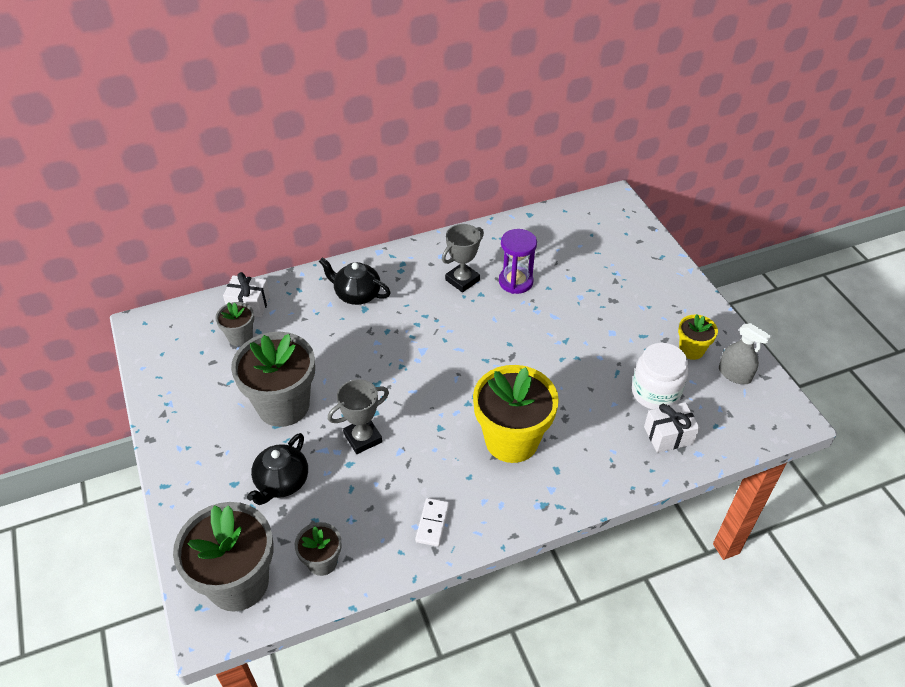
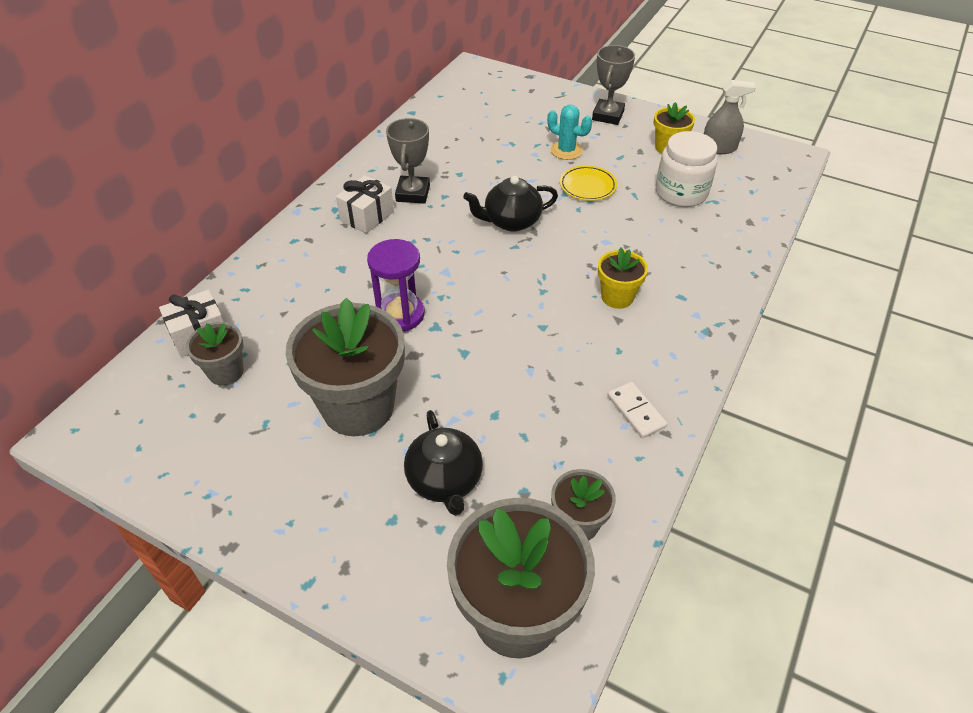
camera: 40 degrees left, 0 degrees up
(357, 294) = (318, 260): black teapot -> black teapot (511, 221)
(363, 438) = (480, 383): grey trophy -> grey trophy (608, 115)
(511, 440) = (617, 297): yellow flower pot -> yellow flower pot, size x0.50
(515, 281) = (464, 170): purple hourglass -> purple hourglass (400, 314)
(589, 345) = (587, 186): none -> yellow plate
(607, 307) = (566, 151): none -> turquoise cactus
(668, 435) = (729, 218): white gift -> white gift (367, 216)

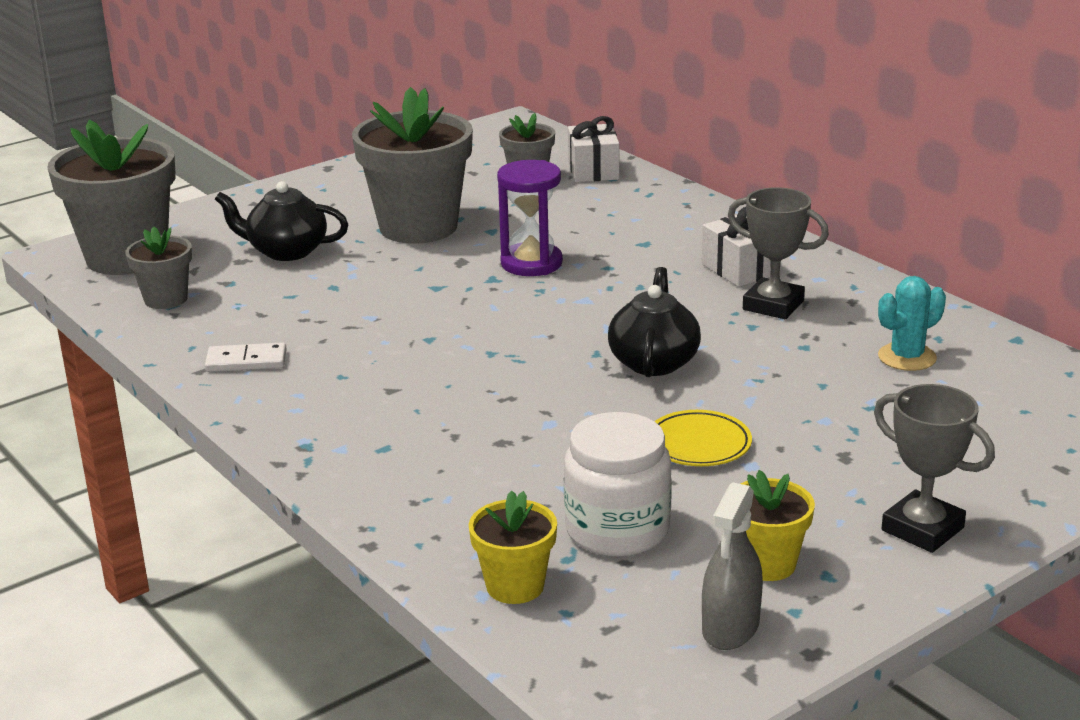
camera: 115 degrees right, 20 degrees down
(566, 151) = (818, 451): turquoise cactus -> turquoise cactus (907, 357)
(617, 297) = (430, 400): yellow flower pot -> yellow flower pot (515, 586)

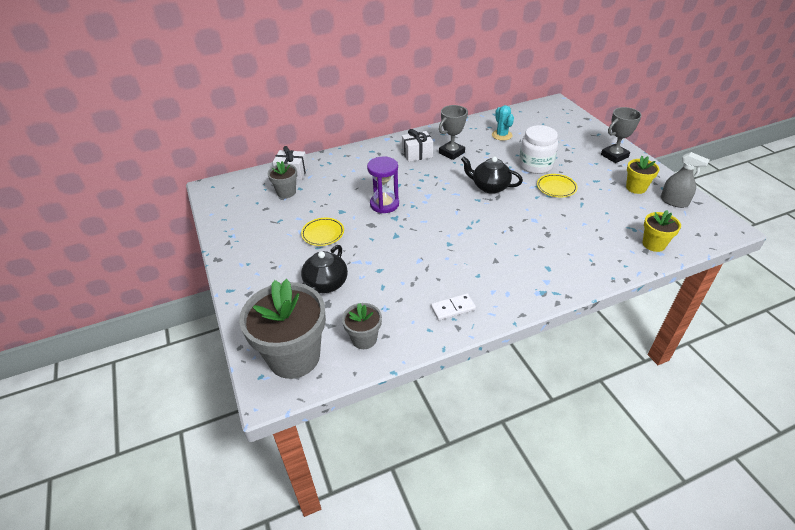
camera: 75 degrees left, 15 degrees up
(246, 361) = (453, 308): white domino -> white domino turned 60 degrees clockwise
(418, 227) = (323, 234): grey flower pot -> yellow plate
(617, 530) = (615, 215): white jar -> white jar (535, 165)

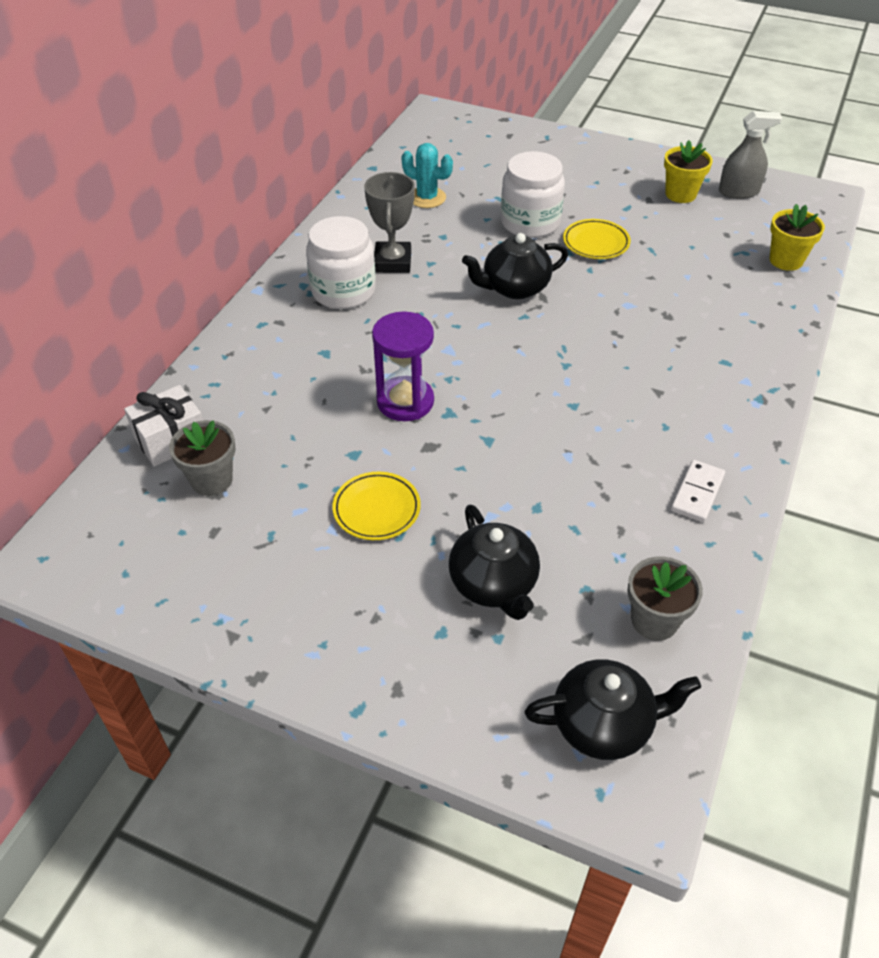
camera: 45 degrees left, 5 degrees up
(294, 357) = (603, 724): grey flower pot -> black teapot
(417, 154) = (343, 291): white gift -> white jar
(614, 156) = (604, 160): grey trophy -> none

